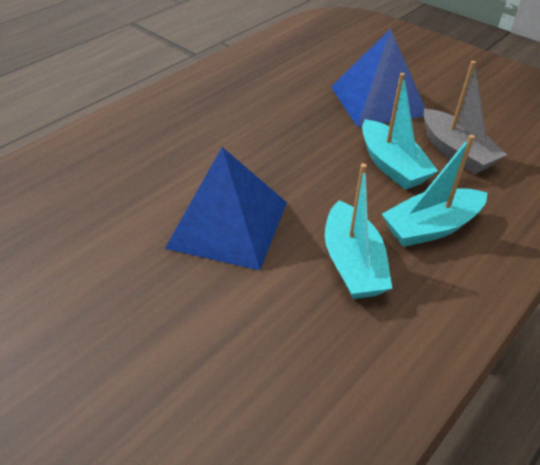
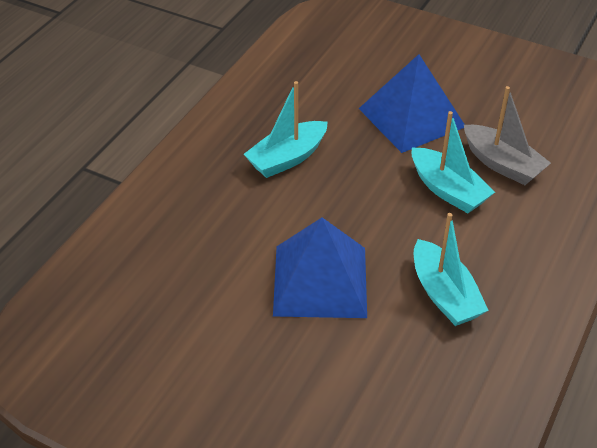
camera: 15 degrees left, 0 degrees up
(430, 227) = (500, 247): turquoise boat -> turquoise boat (287, 158)

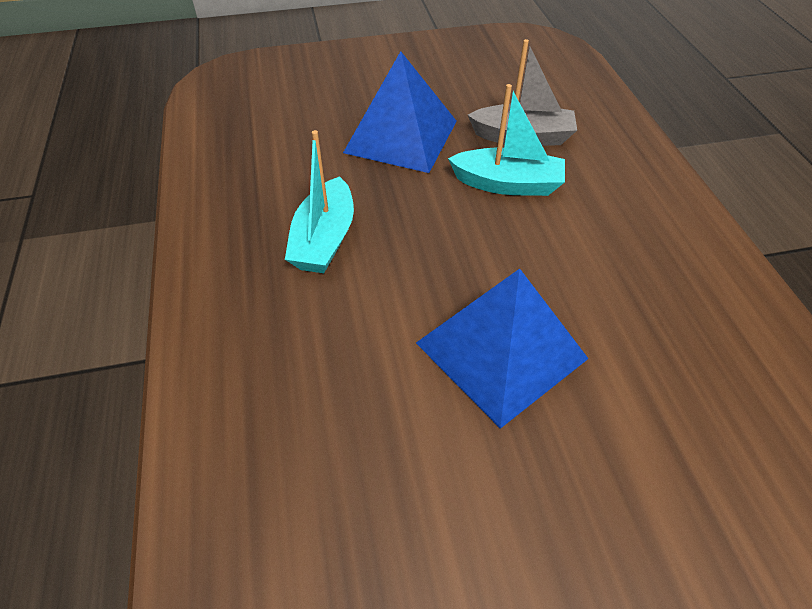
camera: 40 degrees left, 5 degrees up
(444, 294) = (621, 284): turquoise boat -> none

